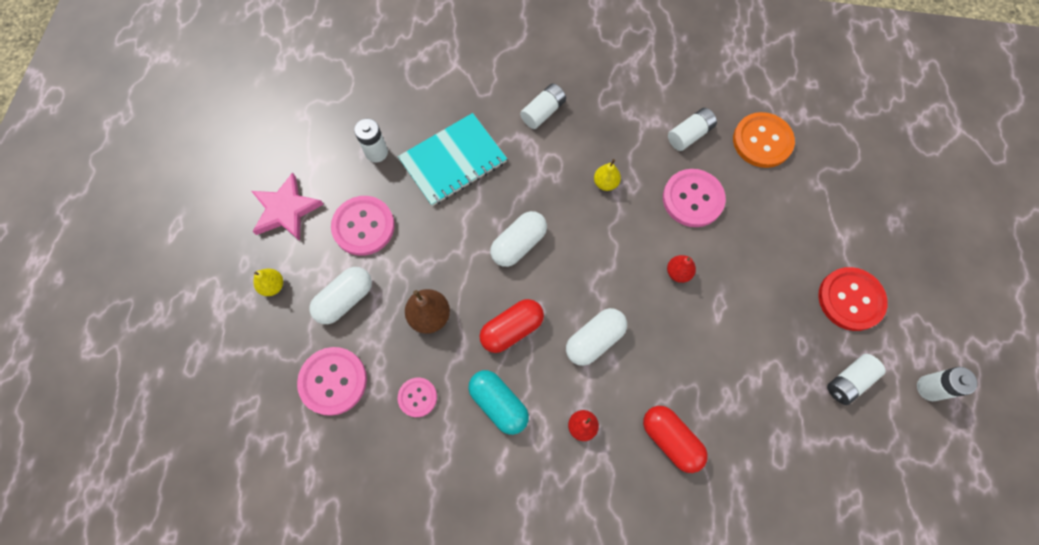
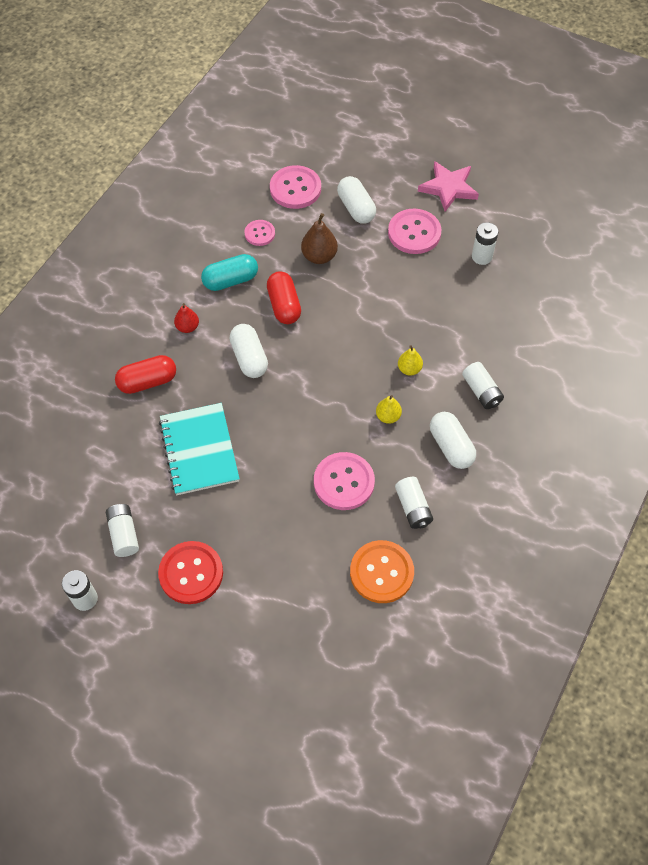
camera: 110 degrees right, 10 degrees down
(273, 286) = (386, 169): yellow pear -> yellow pear (409, 369)
(453, 161) = (453, 308): turquoise notebook -> turquoise notebook (199, 450)
(518, 244) = (355, 332): white capsule -> white capsule (451, 446)
(678, 272) = (279, 441): red pear -> none

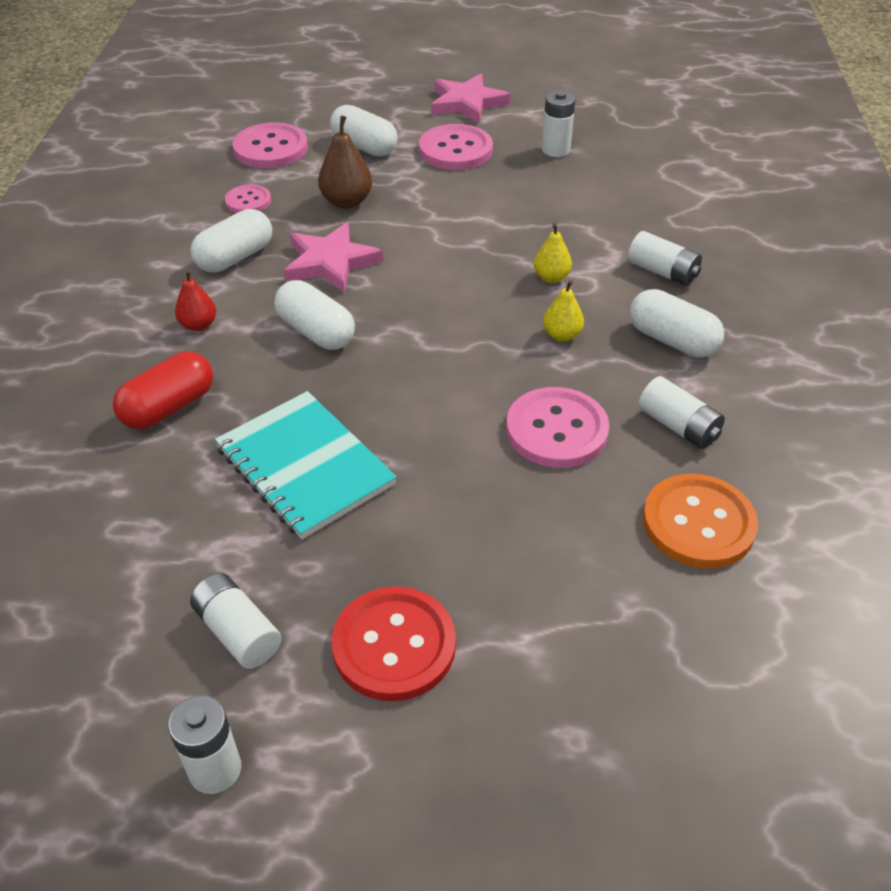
camera: 25 degrees left, 15 degrees down
(230, 280) = (235, 257): turquoise capsule -> white capsule
(284, 305) = (330, 262): red capsule -> pink star

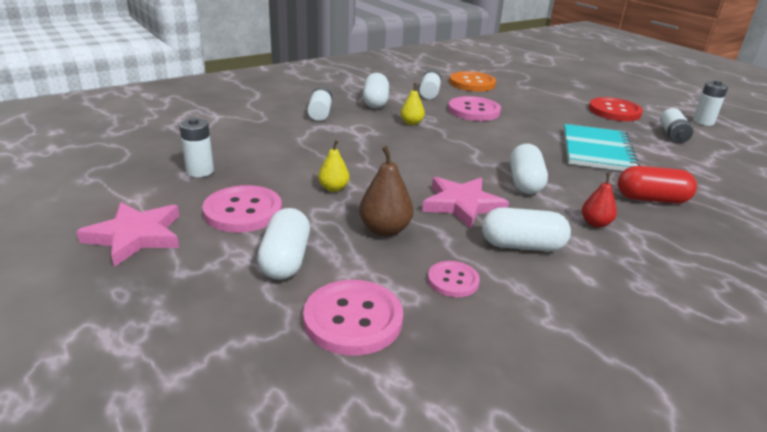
camera: 130 degrees left, 15 degrees down
(551, 277) = (367, 136): yellow pear -> yellow pear (333, 188)

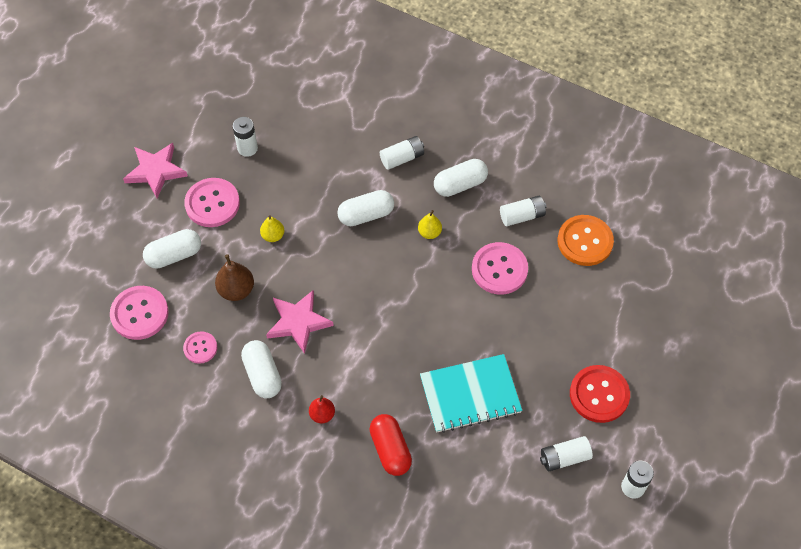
camera: 65 degrees right, 30 degrees up
(525, 182) = (362, 353): white capsule -> white capsule (366, 215)

